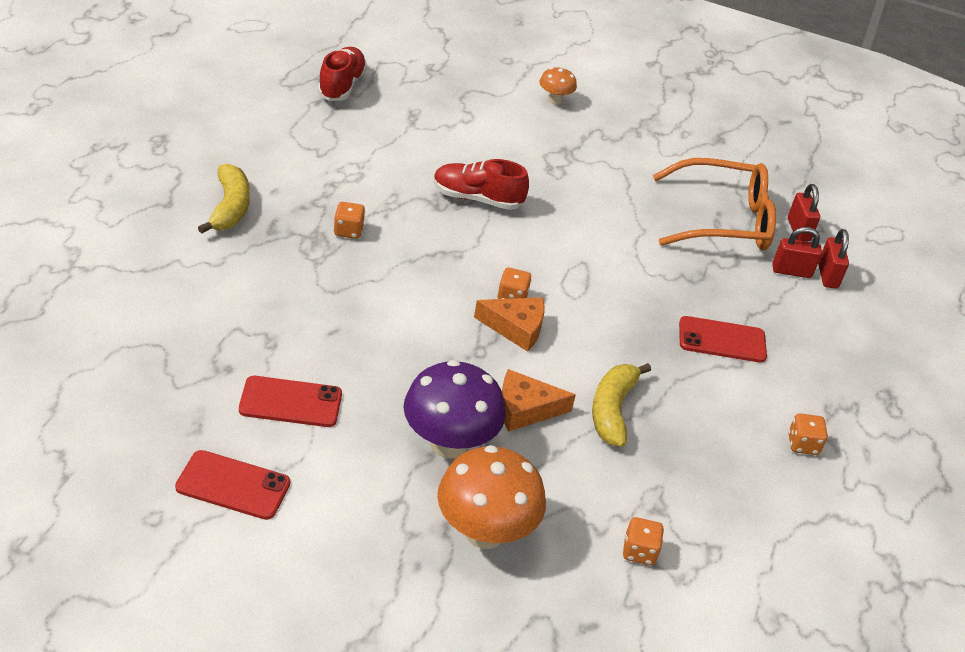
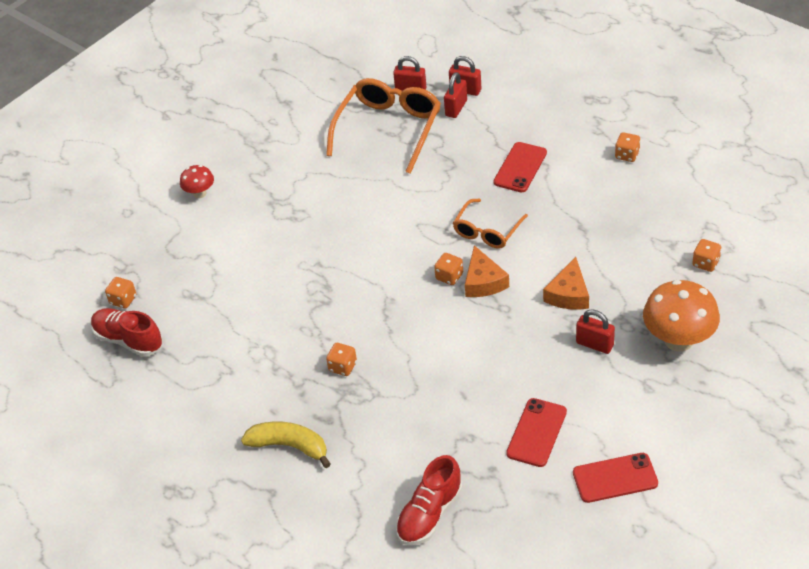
camera: 60 degrees left, 5 degrees up
(233, 485) = (615, 478): red phone -> red phone turned 45 degrees clockwise
(391, 75) = (123, 300): none -> orange dice
(449, 443) = (594, 344): purple mushroom -> red padlock
(477, 199) = (322, 274): red shoe -> red shoe (430, 514)
(516, 328) = (483, 281): orange cheese -> orange cheese turned 135 degrees clockwise
(554, 100) = (200, 193): orange mushroom -> red mushroom
(599, 322) = (487, 231): none -> orange glasses
(612, 410) = (578, 246): yellow banana -> none

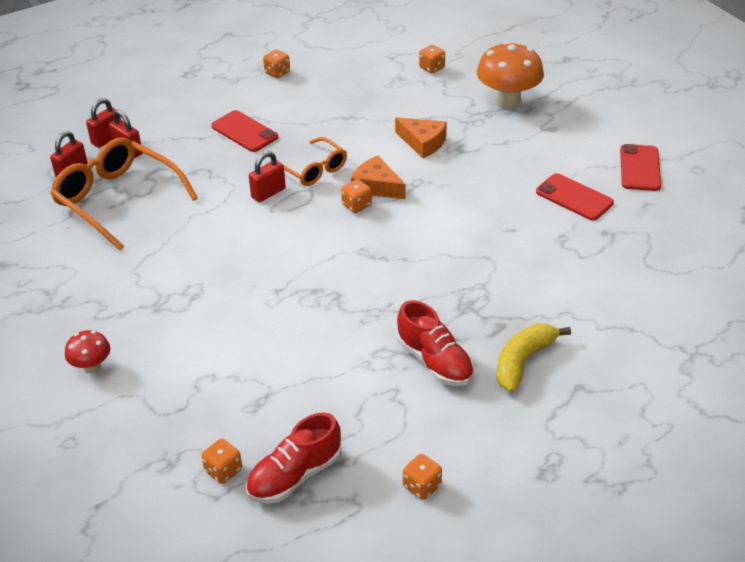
camera: 75 degrees left, 5 degrees down
(342, 367) = (434, 301): orange dice -> orange dice (422, 486)
(430, 514) = (643, 281): red shoe -> red shoe (434, 361)
(483, 281) = (376, 186): orange cheese -> orange cheese turned 150 degrees counterclockwise
(594, 344) = (489, 143): red padlock -> red padlock (268, 193)

